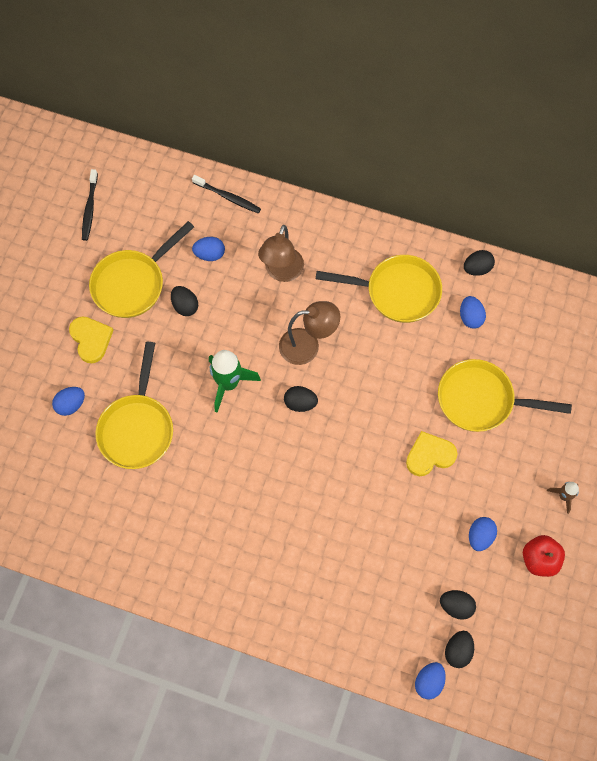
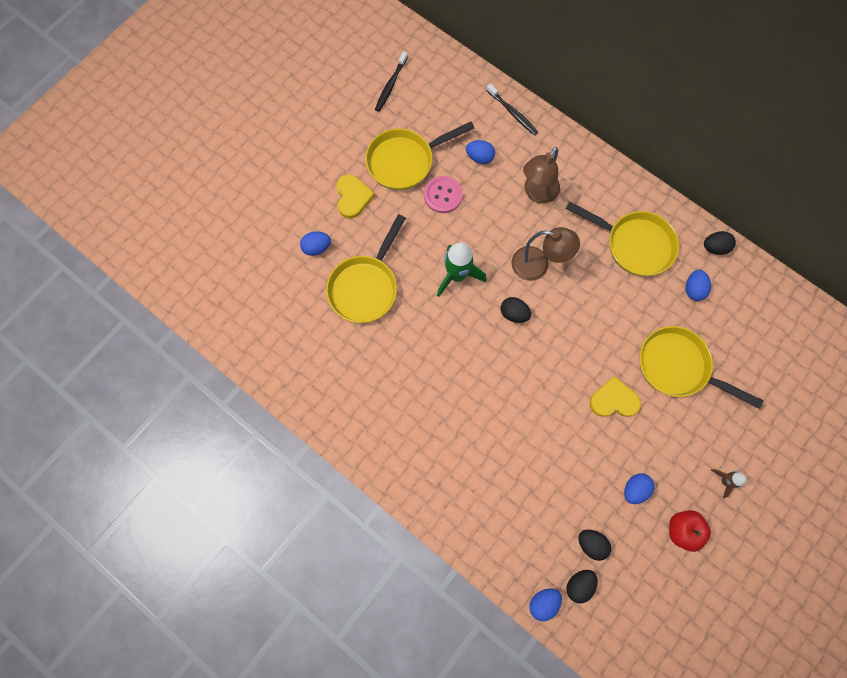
camera: 20 degrees right, 5 degrees up
(185, 306) = (443, 195): black egg -> pink button

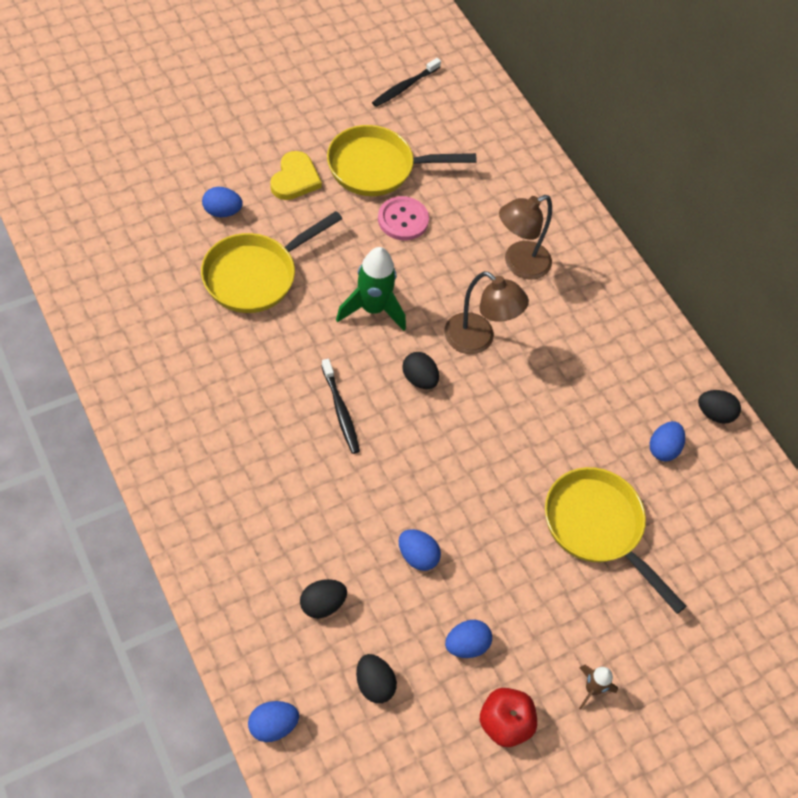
camera: 15 degrees right, 15 degrees down
(479, 157) = (469, 199): blue egg -> blue egg (417, 556)
(512, 113) = (534, 170): black toothbrush -> black toothbrush (340, 411)
(579, 585) = (331, 726): black egg -> black egg (322, 604)
(613, 400) = (494, 529): yellow heart -> none
(634, 244) = (611, 367): yellow pan -> none

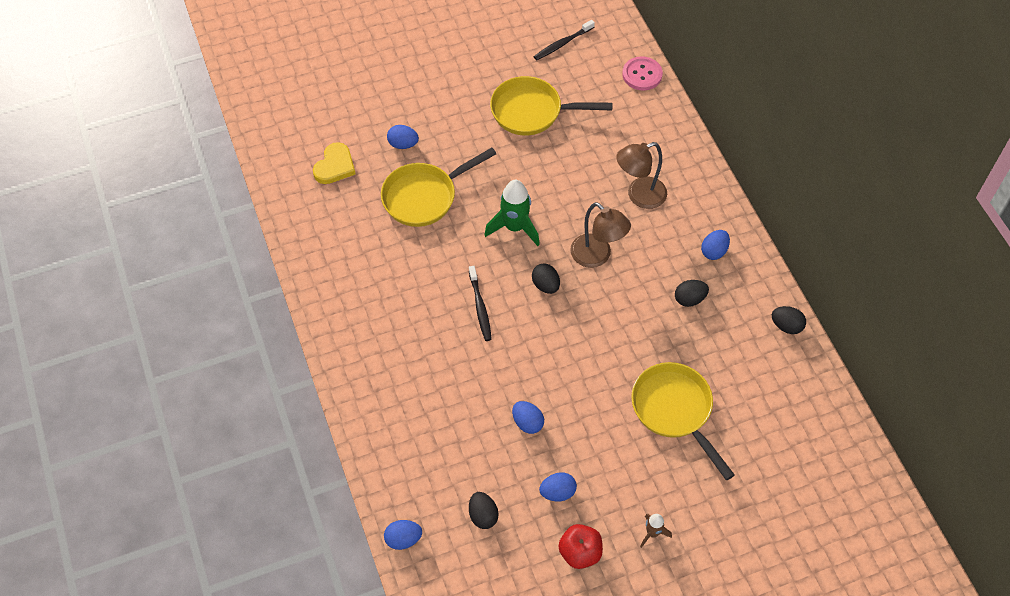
camera: 15 degrees right, 0 degrees up
(295, 179) = (463, 119): yellow heart -> yellow heart (335, 166)
(322, 604) = (450, 453): black egg -> black egg (689, 299)
(403, 220) = (548, 155): pink button -> pink button (642, 74)
(663, 448) = (738, 351): blue egg -> blue egg (714, 251)

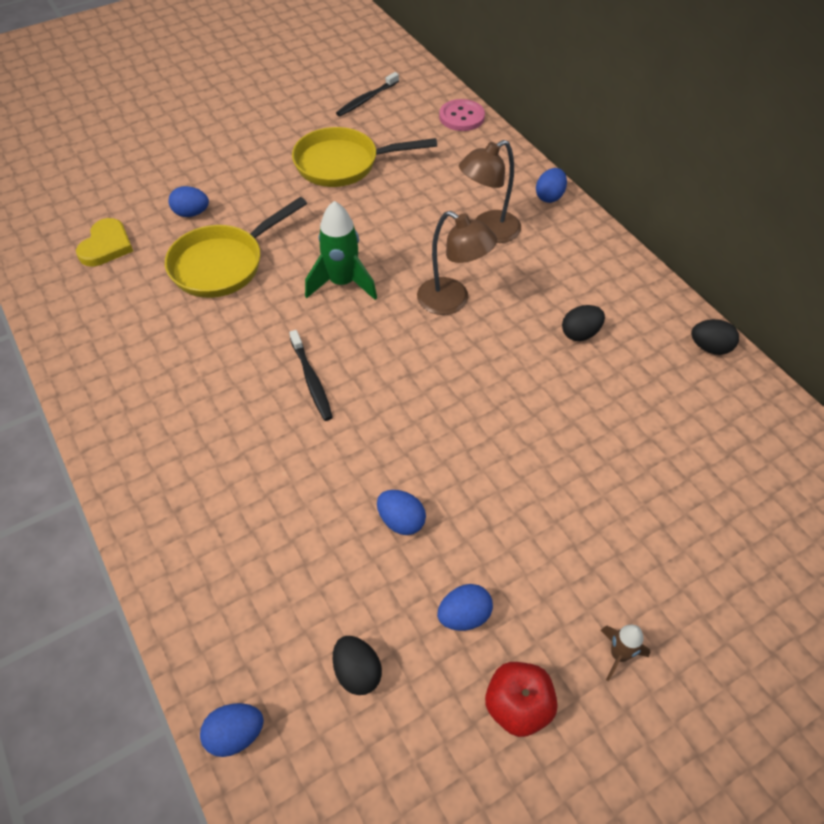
camera: 10 degrees left, 5 degrees down
(545, 285) = (393, 342): black egg -> none
(674, 410) = (600, 472): yellow pan -> none
(714, 251) = (594, 277): blue egg -> blue egg (549, 196)

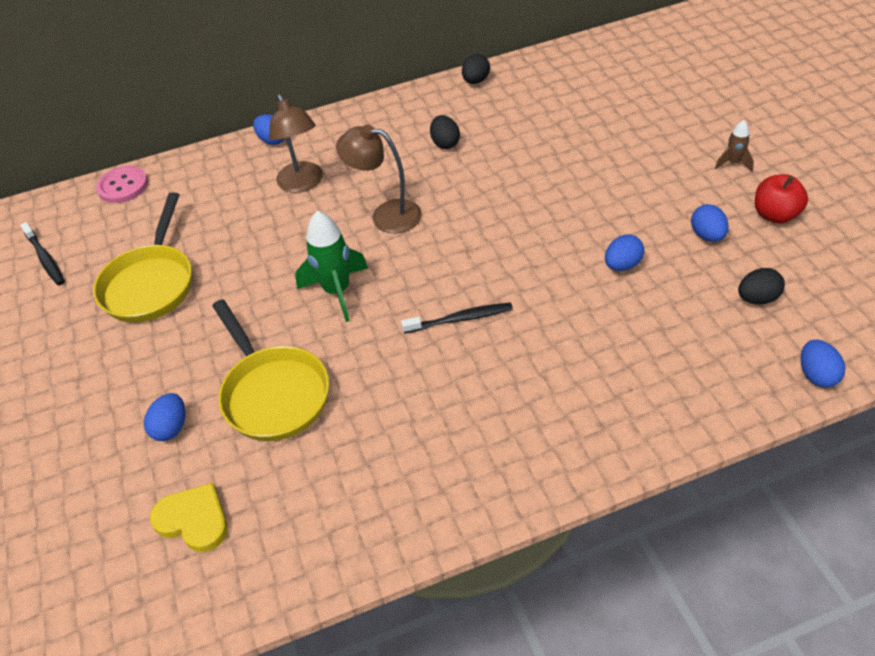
camera: 75 degrees left, 5 degrees down
(452, 301) = (386, 215): brown lamp -> brown lamp turned 120 degrees counterclockwise

